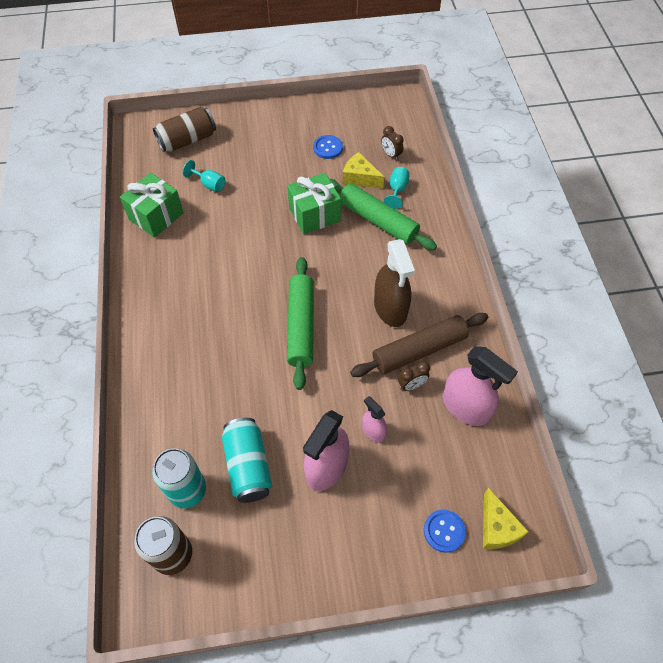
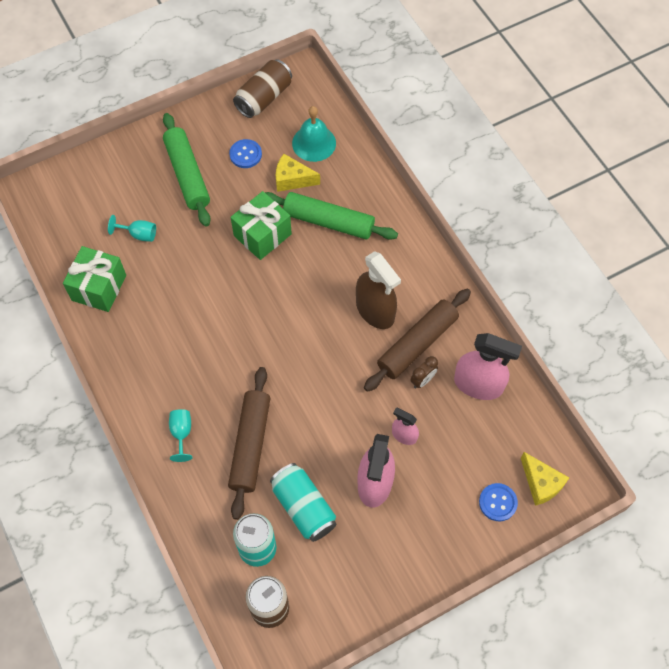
camera: 20 degrees left, 5 degrees up
(187, 140) = (91, 190): brown can -> brown can (264, 98)
(224, 390) = (250, 445): none -> brown rolling pin
(301, 326) = (297, 357): green rolling pin -> green rolling pin (187, 175)
(391, 155) = (314, 143): brown clock -> turquoise bell
(397, 190) = (335, 181): turquoise goblet -> turquoise goblet (181, 433)

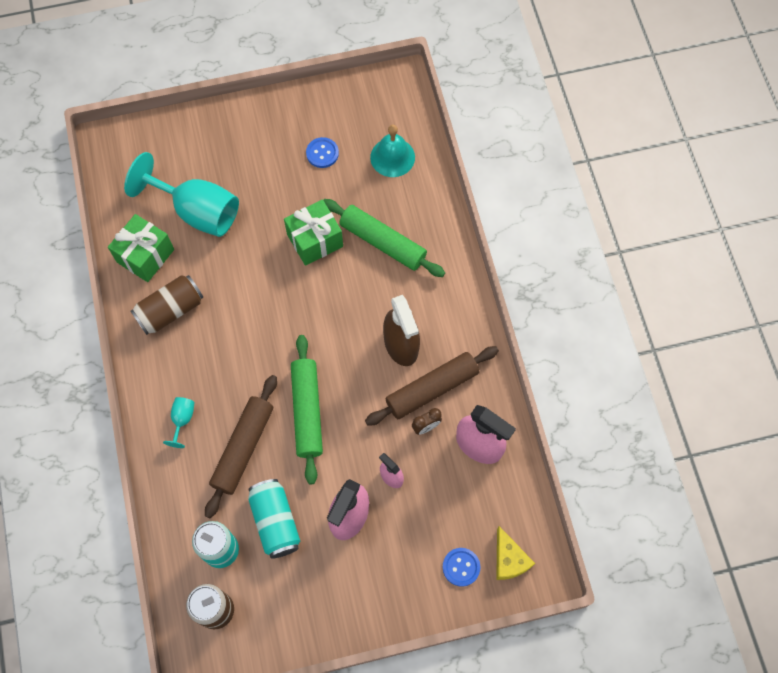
camera: 15 degrees right, 5 degrees up
(139, 234) = (197, 211): turquoise goblet -> turquoise goblet, size x2.38
(187, 175) = (260, 161): green rolling pin -> green rolling pin (307, 411)
(264, 98) = (357, 98): brown can -> brown can (170, 310)
(292, 179) = (360, 190): yellow cheese -> none

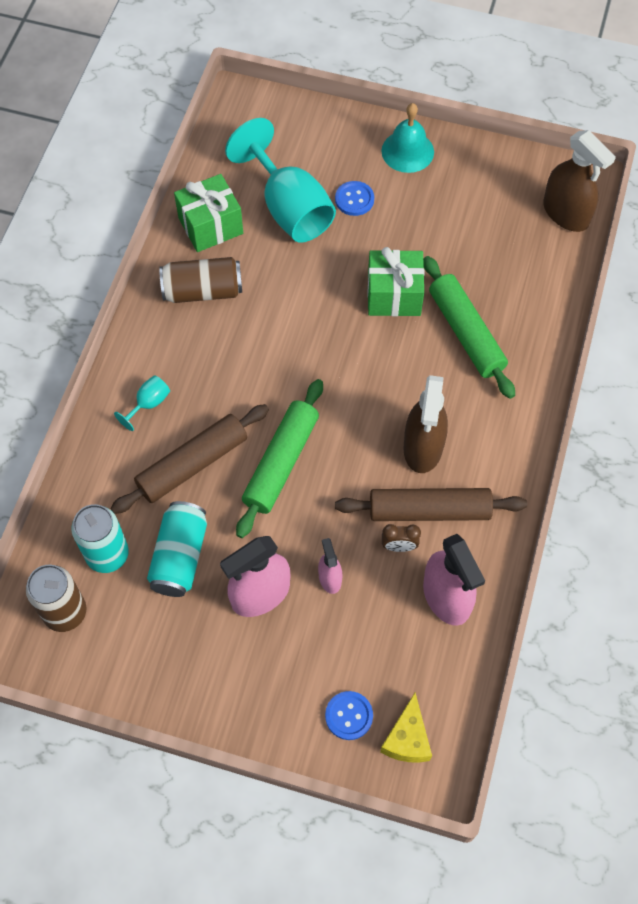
camera: 30 degrees right, 5 degrees down
(322, 153) = (454, 212): blue button -> blue button (354, 199)
(392, 157) = (529, 252): turquoise bell -> turquoise bell (407, 151)
(402, 114) = (566, 213): none -> brown spray bottle

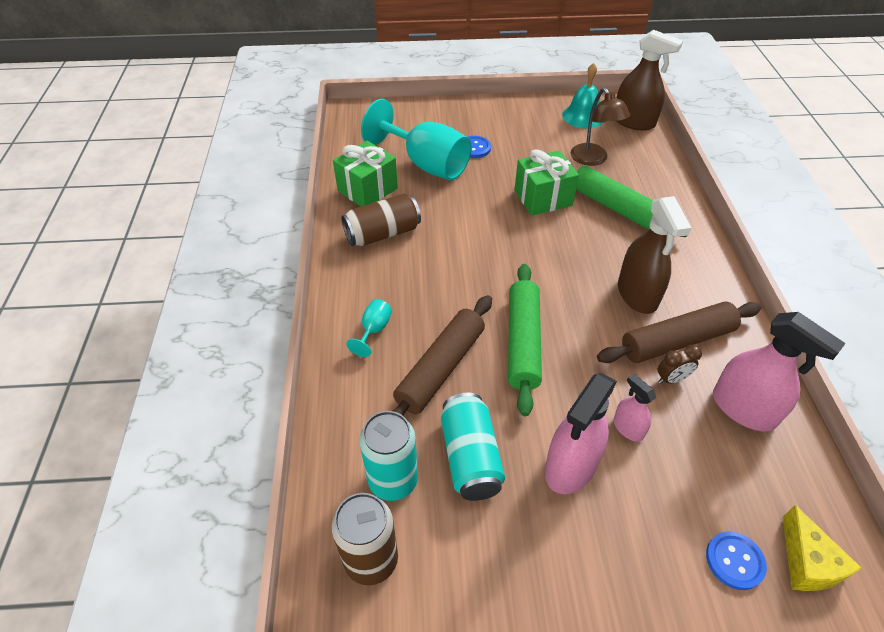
camera: 20 degrees left, 15 degrees down
(407, 151) = (497, 113): turquoise bell -> turquoise bell (583, 116)
(481, 257) = (593, 159): none -> brown lamp

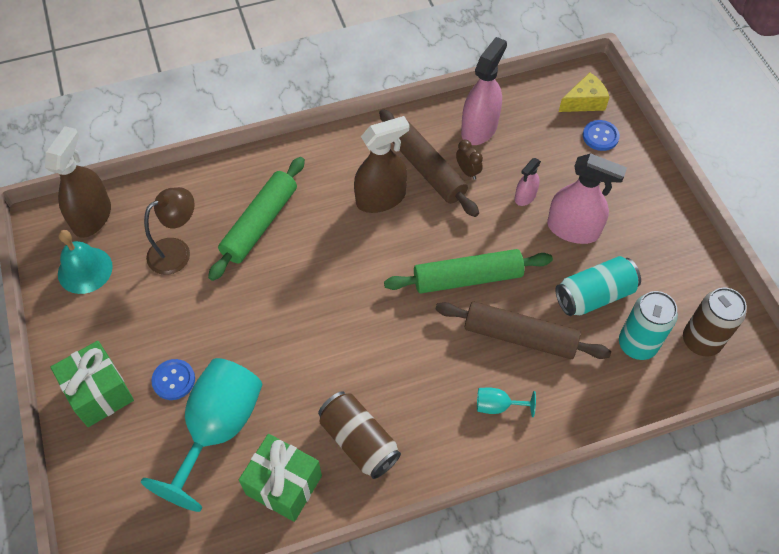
camera: 105 degrees left, 10 degrees up
(543, 198) = (258, 291): green gift -> green gift (99, 393)

